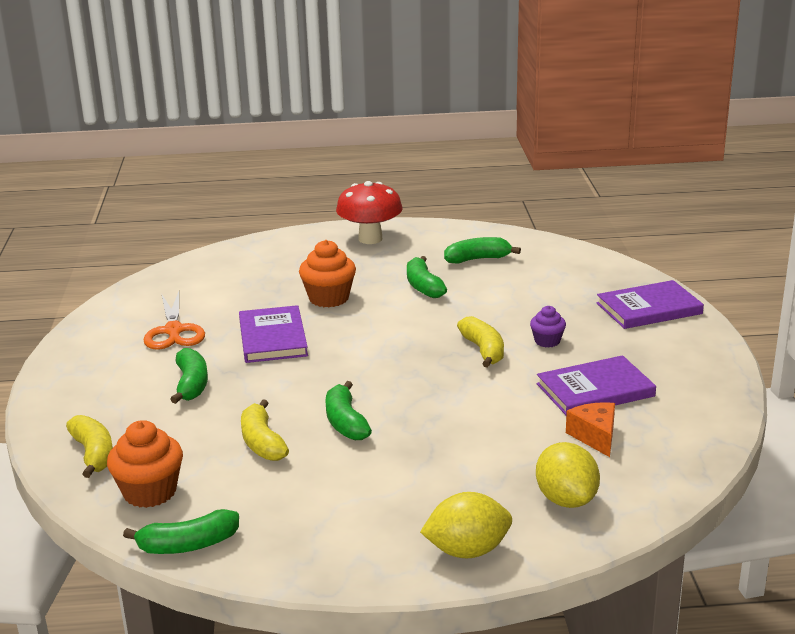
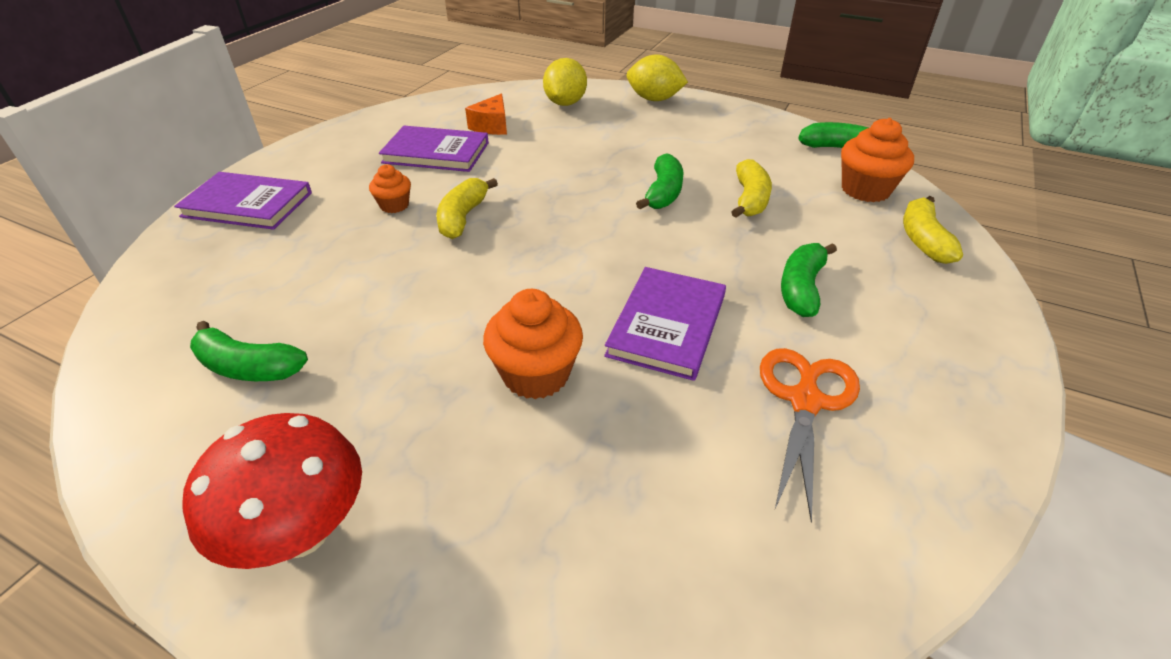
camera: 150 degrees left, 15 degrees up
(423, 286) = (393, 340): green banana -> none
(547, 341) = (394, 205): purple cupcake -> orange cupcake

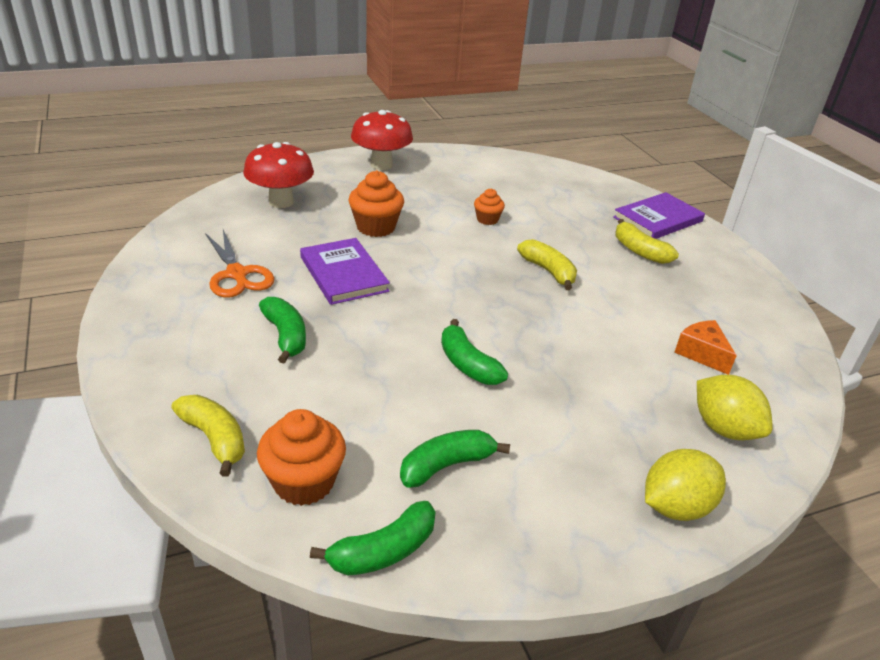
camera: 130 degrees right, 5 degrees down
(248, 367) = (487, 180): green banana -> green banana (446, 465)
(394, 205) = (597, 257): orange cupcake -> orange cupcake (487, 219)
(436, 153) = (669, 304): purple book -> none
(608, 537) = (281, 202): none -> red mushroom
(750, 199) = (396, 399): yellow banana -> yellow banana (639, 251)

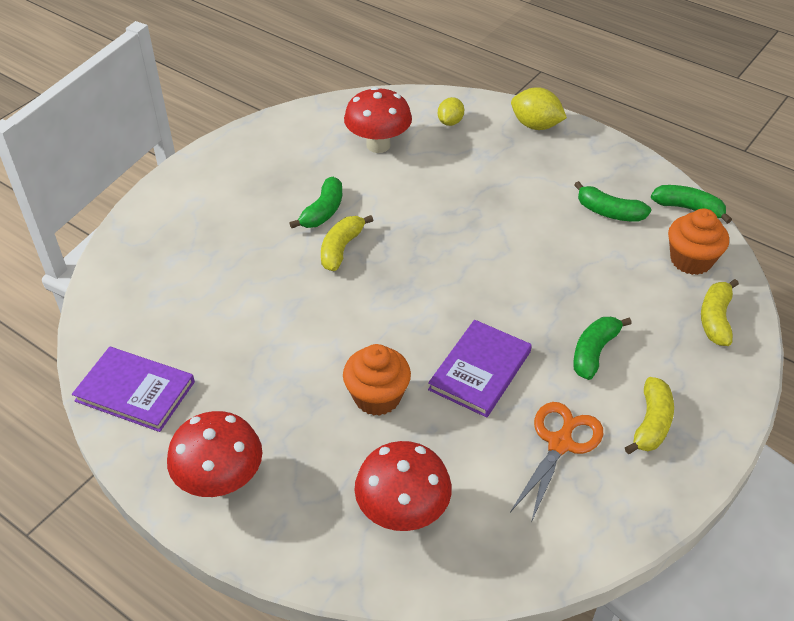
camera: 120 degrees left, 10 degrees up
(467, 364) = (512, 242): green banana -> green banana (323, 211)
(487, 219) = (281, 324): orange cupcake -> none
(639, 251) = (250, 209): yellow banana -> yellow banana (651, 423)
(658, 219) = (172, 214): purple book -> purple book (135, 391)
(701, 353) = (378, 145): orange cheese -> red mushroom
(724, 428) = (450, 122): yellow lemon -> yellow lemon, size x0.65

